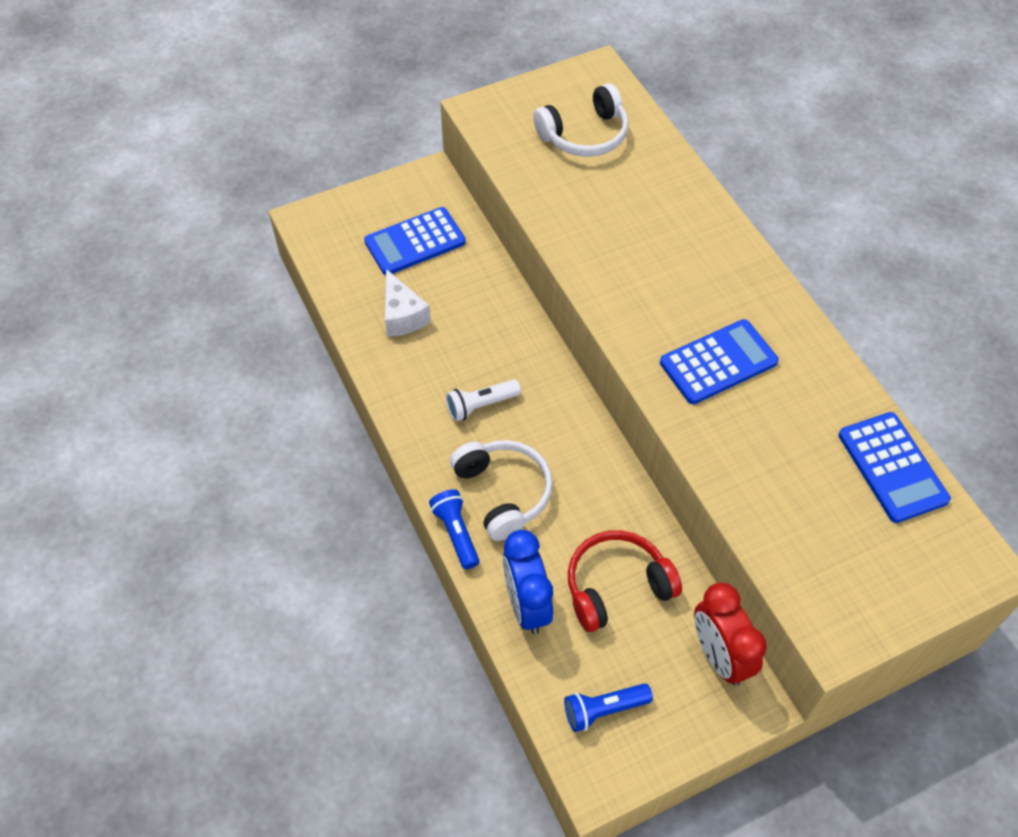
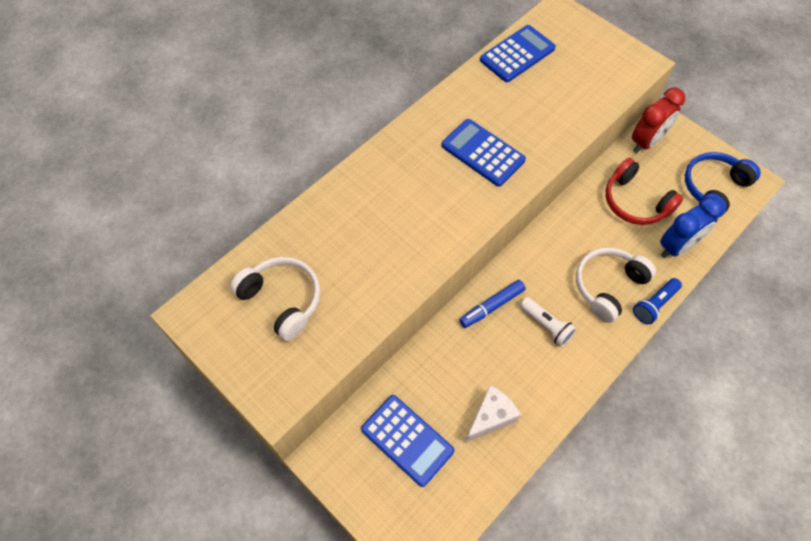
camera: 110 degrees left, 5 degrees up
(528, 361) = (492, 306): none -> blue marker
(604, 710) = (713, 188): blue flashlight -> blue headphones

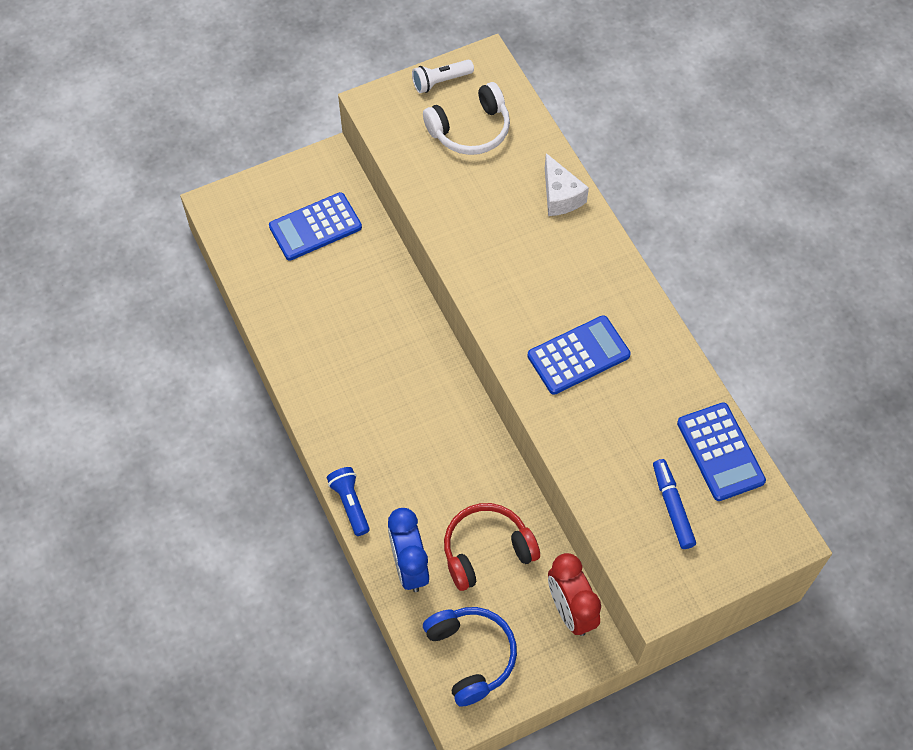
camera: 110 degrees right, 0 degrees up
(491, 417) = (304, 300): white cheese -> white cheese (560, 196)
(492, 306) = (416, 344): blue marker -> blue marker (672, 507)
(546, 325) = (373, 386): white flashlight -> white flashlight (440, 81)
(608, 286) = (392, 467): white headphones -> none

